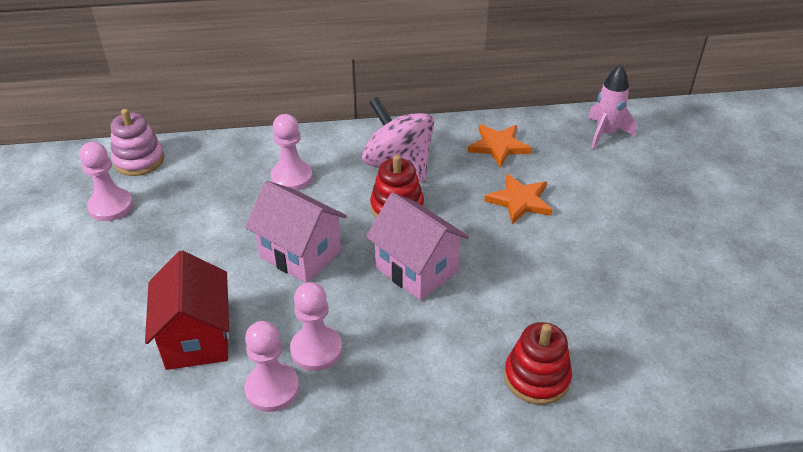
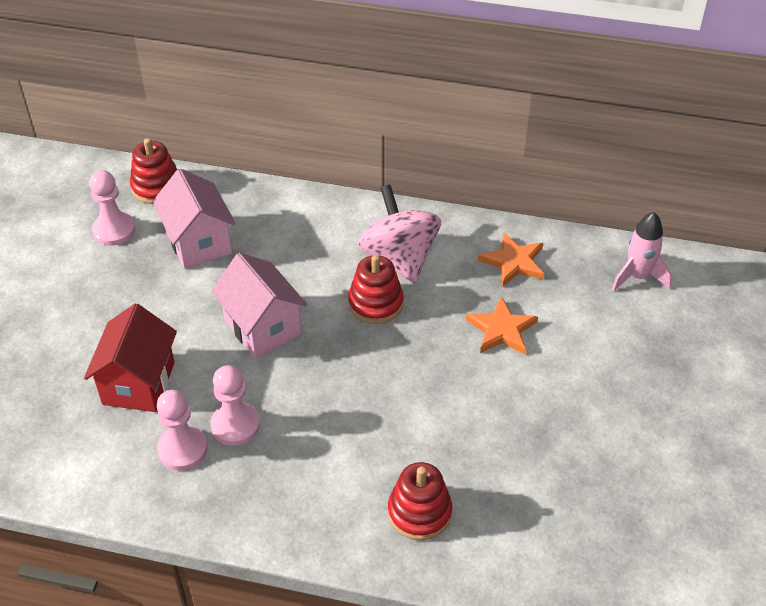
camera: 20 degrees right, 5 degrees up
(139, 160) = (156, 187): pink stacking toy -> red stacking toy
(292, 177) = (290, 243): pink pawn -> none
(417, 269) = (363, 374): pink house -> pink house (199, 242)

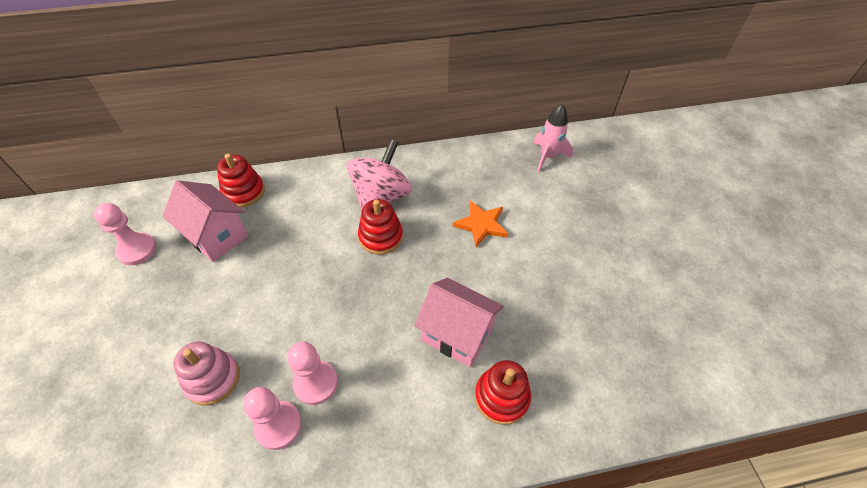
camera: 25 degrees left, 5 degrees up
(138, 383) = (212, 379): red house -> pink stacking toy
(156, 187) = (161, 203): red stacking toy -> red stacking toy (244, 192)
(262, 327) = (300, 288): pink house -> pink house (457, 334)
(399, 258) = (381, 197): pink spinning top -> pink spinning top turned 75 degrees clockwise
(513, 262) = (462, 173): orange star -> none

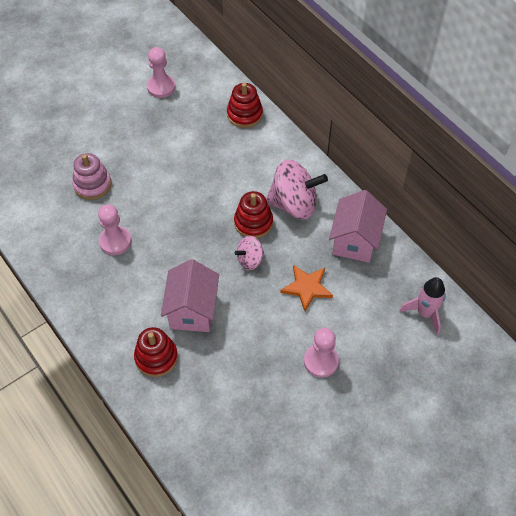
camera: 65 degrees right, 5 degrees up
(216, 236) = (196, 122): pink house -> pink house (355, 241)
(278, 426) = (79, 236): pink pawn -> pink pawn (321, 361)
(423, 257) = (250, 259): none -> pink spinning top

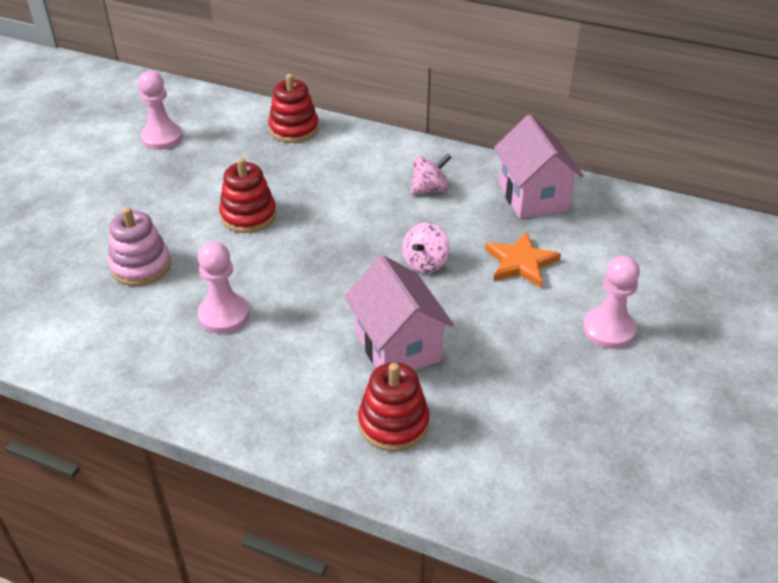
camera: 30 degrees left, 15 degrees down
(253, 222) = (396, 225): red stacking toy -> red stacking toy (248, 215)
(294, 204) = (430, 189): pink spinning top -> pink spinning top, size x0.53
(425, 313) = (675, 232): pink rocket -> none

